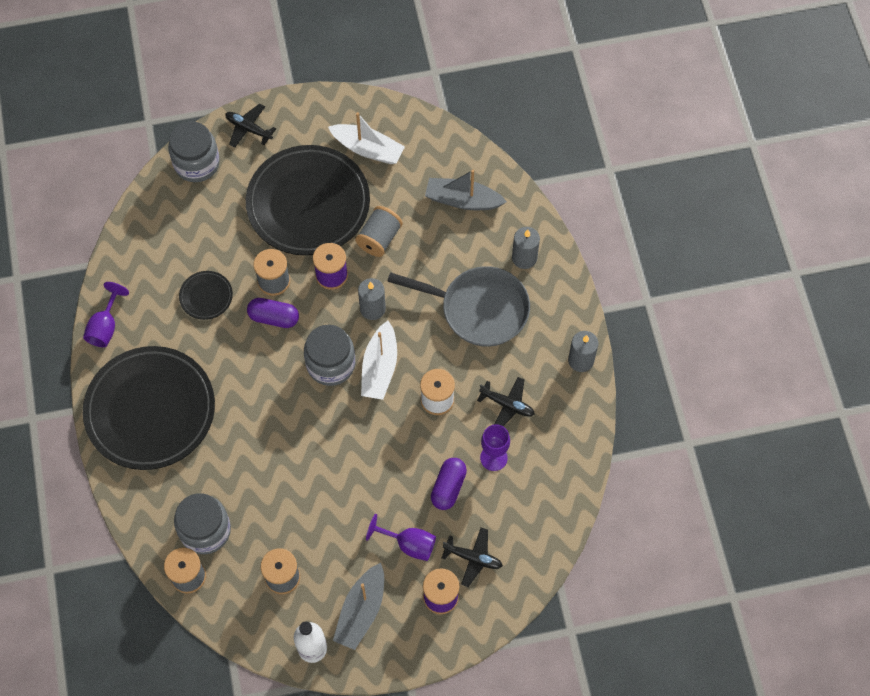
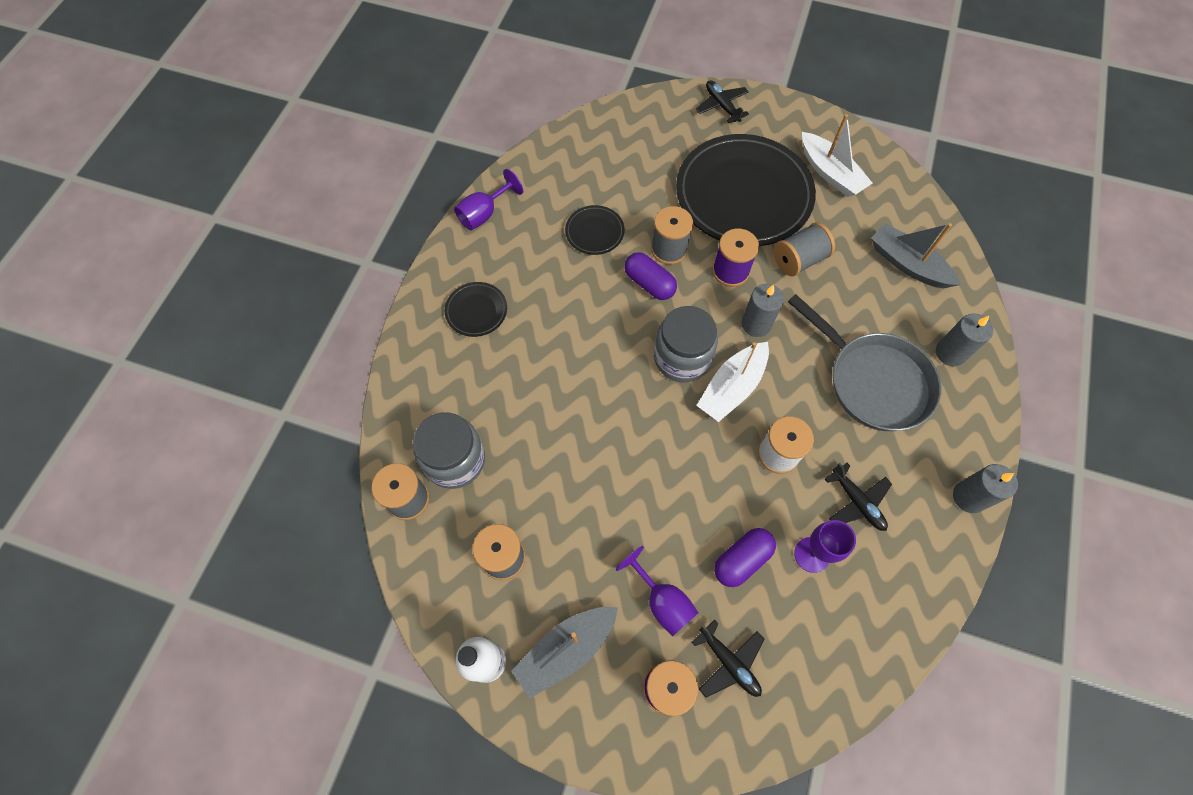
camera: 30 degrees right, 0 degrees up
(150, 410) = (476, 311): black plate -> black plate, size x0.42
(197, 163) = (656, 113): grey jar -> none

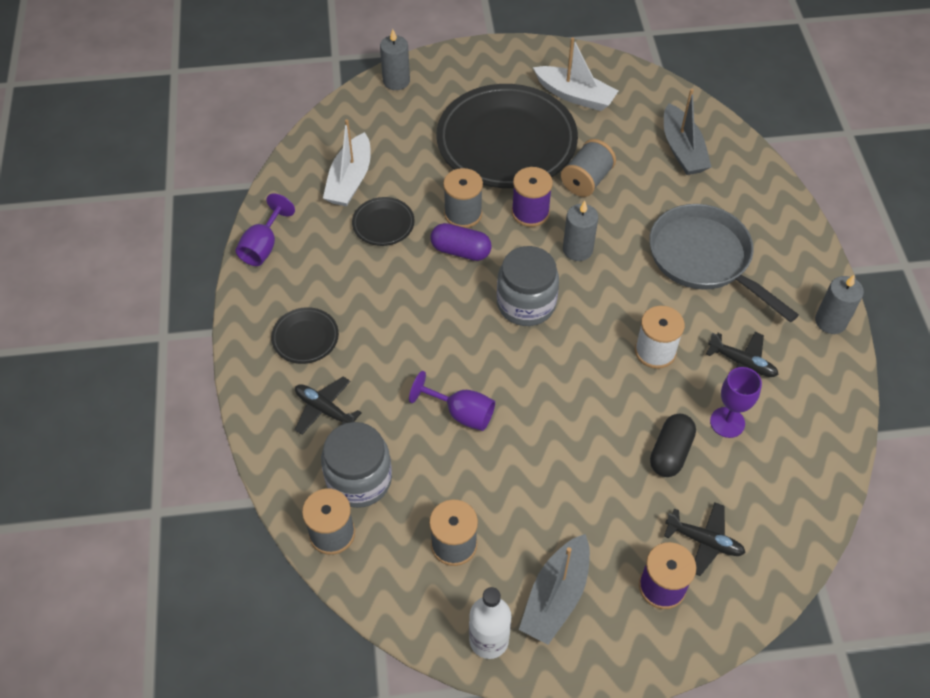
camera: 25 degrees left, 10 degrees down
(662, 601) = (620, 517): purple goblet -> purple goblet (461, 413)
(721, 106) = (444, 69): black plane -> black plane (324, 410)
(732, 387) = (585, 312): white boat -> white boat (350, 180)
(741, 560) = (670, 452): purple capsule -> black capsule
(873, 381) = (704, 259): grey pan -> grey pan turned 150 degrees counterclockwise
(907, 264) = (682, 150): grey boat -> grey boat turned 120 degrees counterclockwise
(950, 353) = (756, 210): grey candle -> grey candle (396, 81)

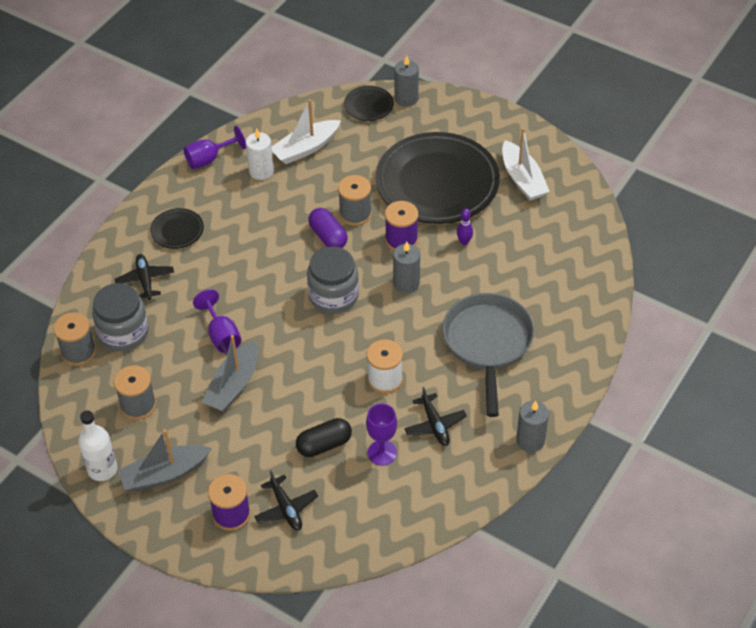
camera: 40 degrees right, 5 degrees down
(329, 227) = (261, 171): none -> white candle
(383, 224) = (297, 189): black plate -> black plate (368, 106)
(586, 180) = (464, 242): grey spool -> purple bowling pin
(682, 150) = (559, 262): grey boat -> grey boat (233, 385)

